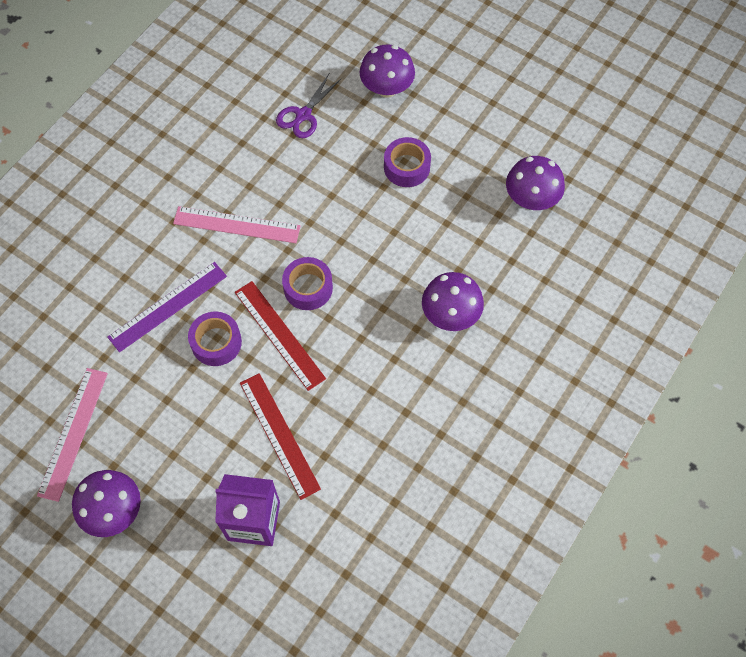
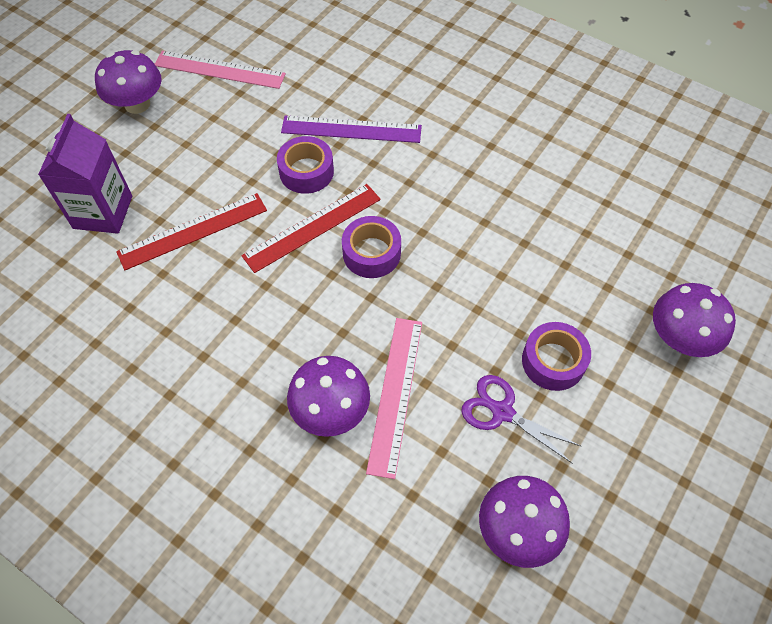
camera: 90 degrees right, 5 degrees down
(167, 306) = (351, 129): purple ruler -> purple ruler turned 45 degrees counterclockwise
(237, 224) = (453, 183): pink ruler -> pink ruler (396, 394)
(303, 115) = (617, 243): purple scissors -> purple scissors (502, 412)

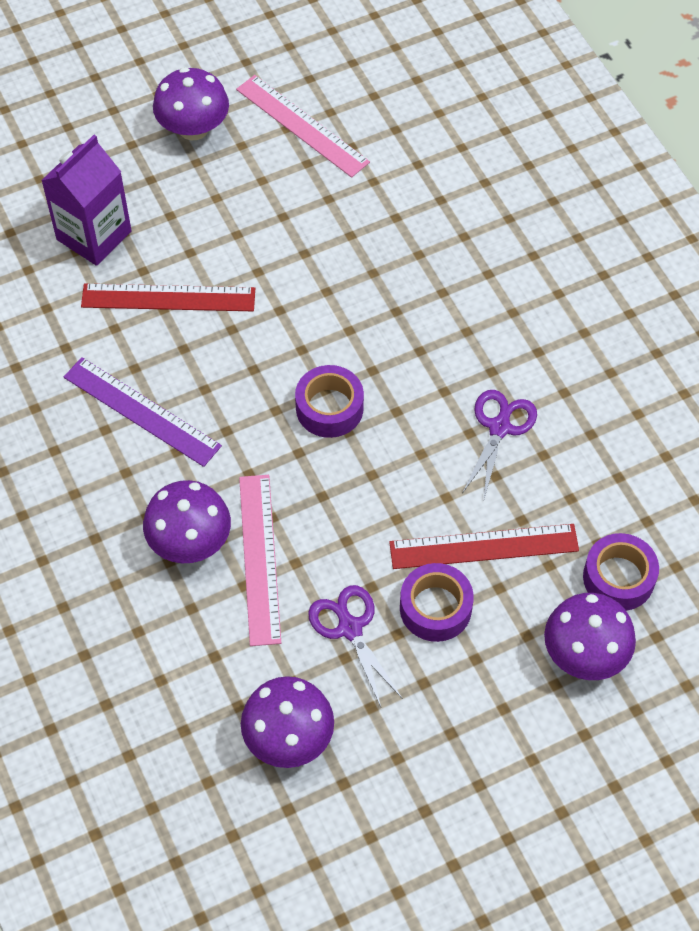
camera: 30 degrees right, 0 degrees up
(306, 172) = (320, 287): purple tape -> purple tape (618, 578)
(312, 227) = (288, 351): red ruler -> red ruler (483, 546)
(351, 129) = (398, 261): purple ruler -> purple ruler (142, 411)
(396, 394) = (260, 558): pink ruler -> pink ruler turned 45 degrees counterclockwise
(503, 208) = (499, 428): none -> purple scissors

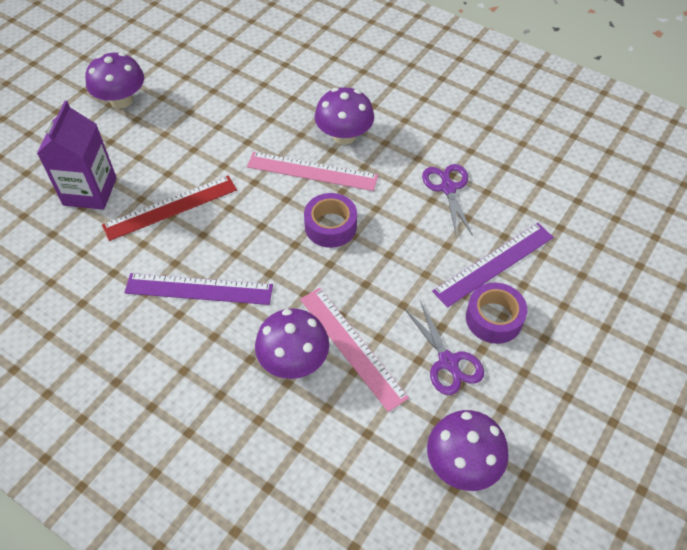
camera: 30 degrees left, 5 degrees down
(302, 125) = (195, 71): pink ruler -> pink ruler (312, 171)
(350, 628) = (448, 362): purple scissors -> purple scissors turned 150 degrees counterclockwise
(483, 546) = (494, 263): red ruler -> purple ruler
(584, 654) = (607, 298): purple mushroom -> purple mushroom (344, 136)
(618, 578) = (589, 242): purple tape -> none

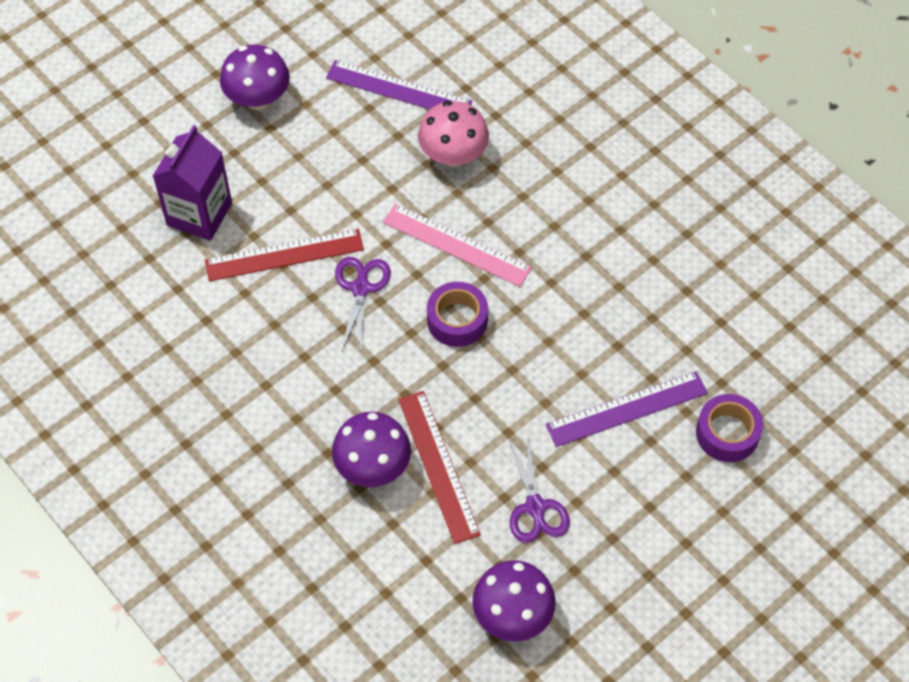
camera: 15 degrees right, 5 degrees up
(199, 289) = (293, 361): purple ruler -> purple ruler (399, 89)
(289, 109) = (453, 154): none -> pink mushroom
(344, 136) = (508, 206): purple mushroom -> none
(352, 346) = (438, 465): pink ruler -> red ruler
(448, 188) = (608, 303): purple scissors -> purple scissors (361, 288)
(494, 318) = (602, 472): purple tape -> purple tape (727, 433)

